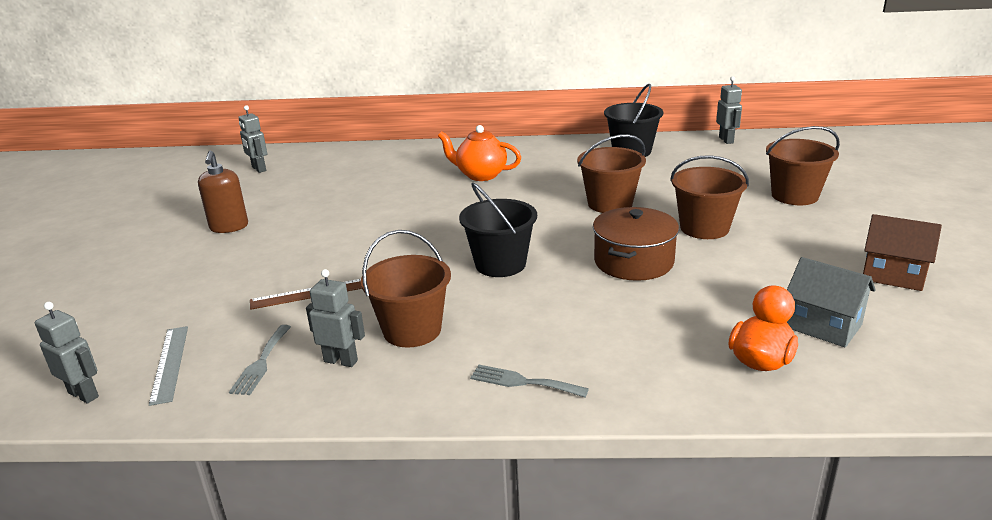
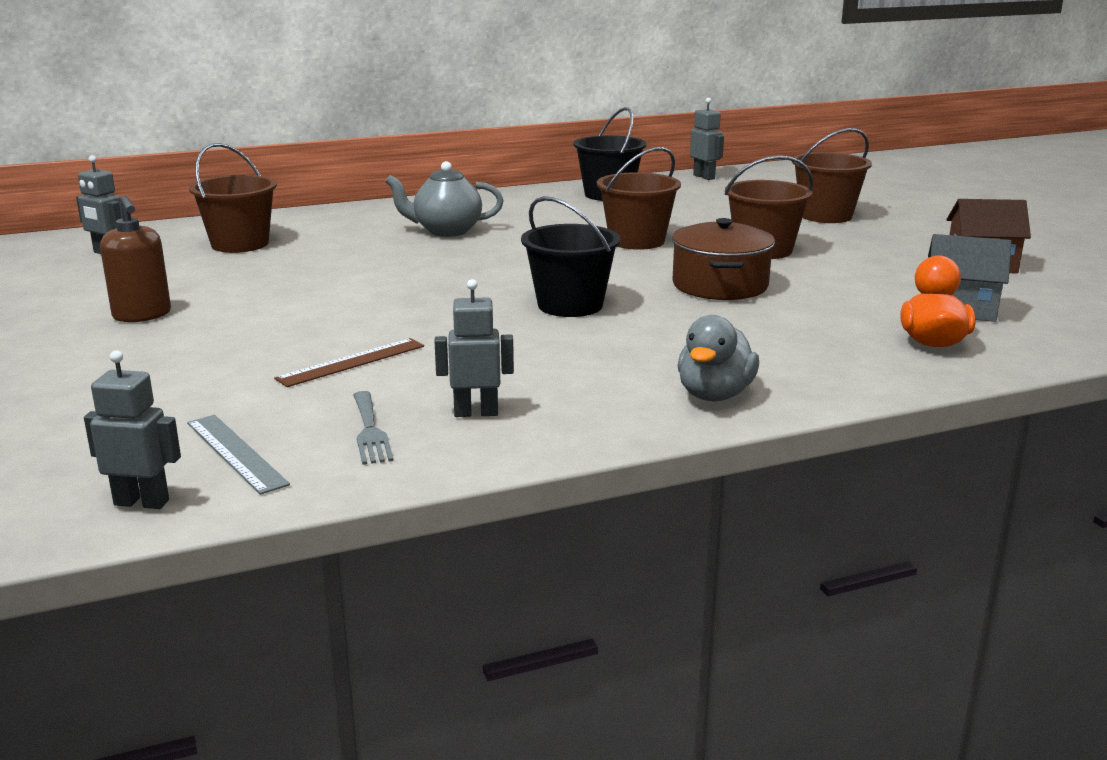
camera: 25 degrees left, 5 degrees down
(412, 330) = (533, 374): brown bucket -> brown bucket (240, 244)
(481, 175) = (446, 231): orange teapot -> grey teapot
(523, 382) = (714, 395): grey fork -> grey duck

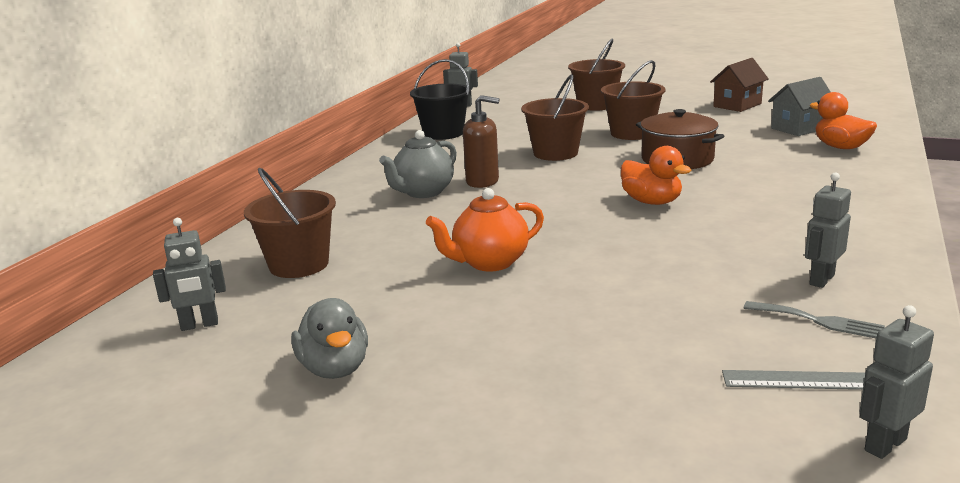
camera: 45 degrees left, 0 degrees up
(142, 315) = (418, 347): brown soap dispenser -> brown soap dispenser (482, 182)
(327, 291) = (489, 262): none -> orange teapot
(352, 362) = (667, 293): brown ruler -> none
(570, 305) = (651, 202): black bucket -> orange duck
(714, 395) = (864, 212): grey duck -> grey duck (335, 368)

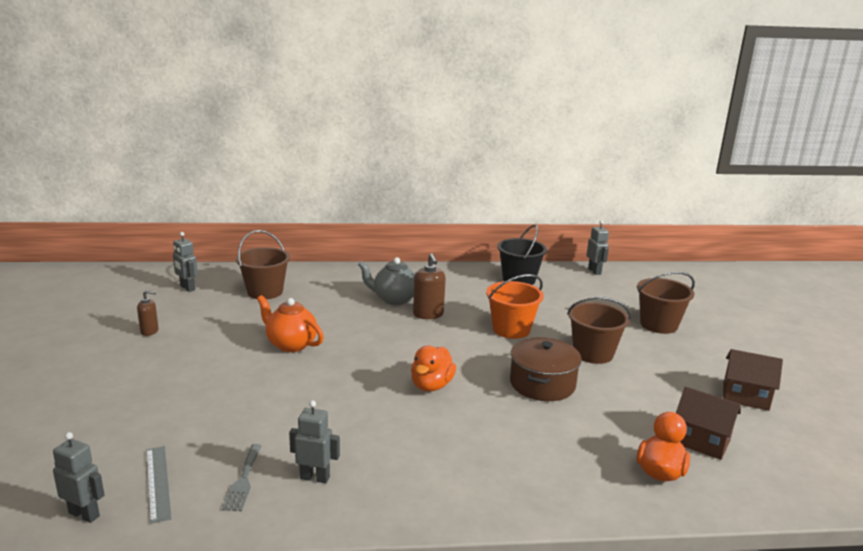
camera: 60 degrees right, 0 degrees up
(335, 368) = (149, 331): grey duck -> brown soap dispenser
(555, 153) = (511, 329): brown bucket -> orange bucket
(799, 128) = (701, 441): grey house -> brown house

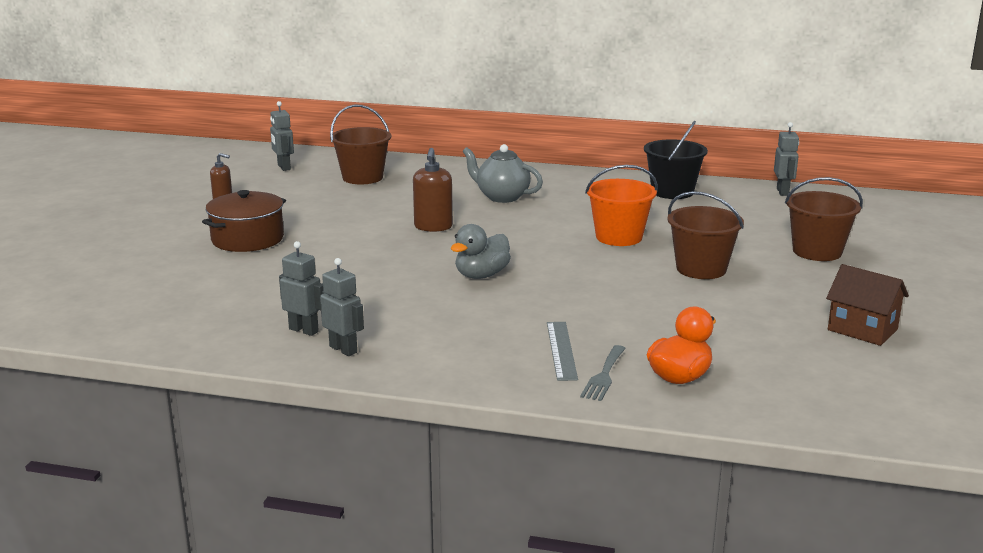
camera: 20 degrees right, 0 degrees up
(84, 514) = (84, 326): grey robot -> grey robot (343, 349)
(158, 482) = (159, 314): grey ruler -> grey ruler (561, 350)
(243, 480) = (235, 323): grey fork -> grey fork (604, 376)
(291, 344) = (357, 225): orange teapot -> none
(428, 314) = (530, 214): brown soap dispenser -> brown soap dispenser (433, 227)
(431, 385) = (481, 275): orange duck -> grey duck
(542, 384) = (611, 288): brown pot -> brown pot (247, 239)
(701, 441) = (759, 360): brown house -> none

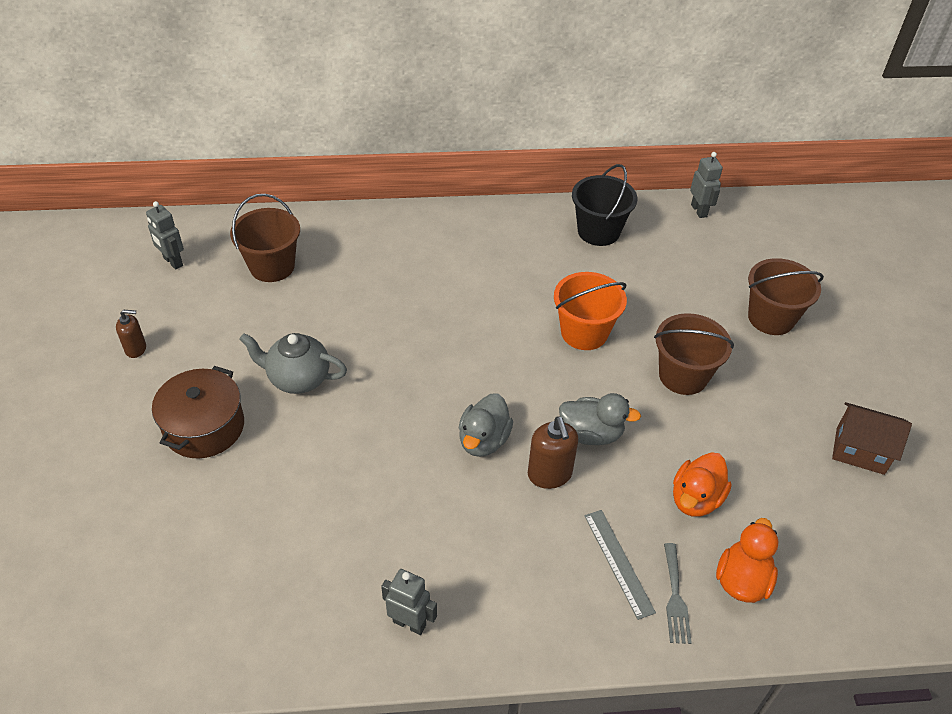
camera: 20 degrees left, 25 degrees up
(304, 330) = (352, 597): grey robot -> none
(433, 227) = (393, 354): brown soap dispenser -> brown soap dispenser (549, 474)
(502, 197) = (437, 277): grey teapot -> grey teapot (298, 379)
(586, 285) = (591, 434): none -> grey duck
(664, 330) = (695, 499): none -> orange duck

